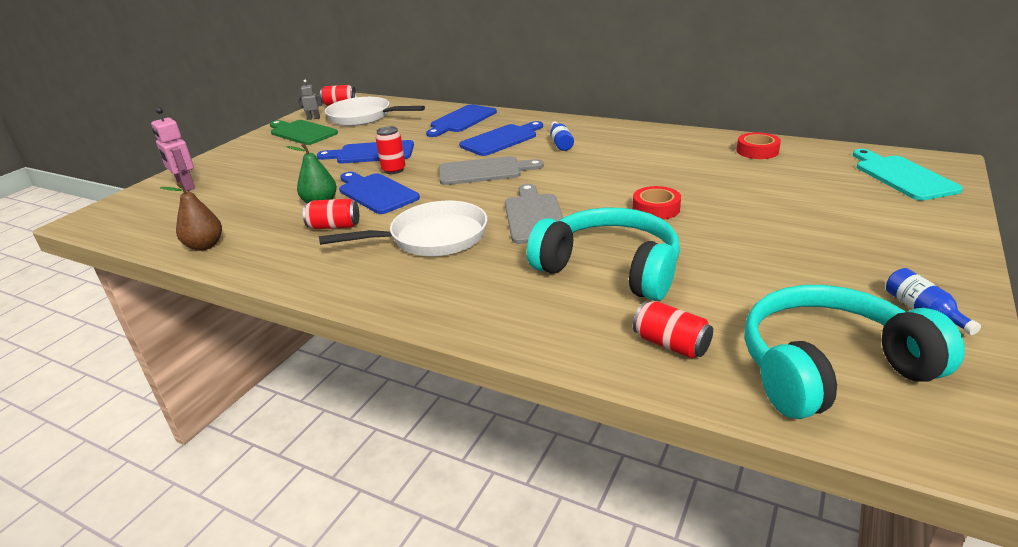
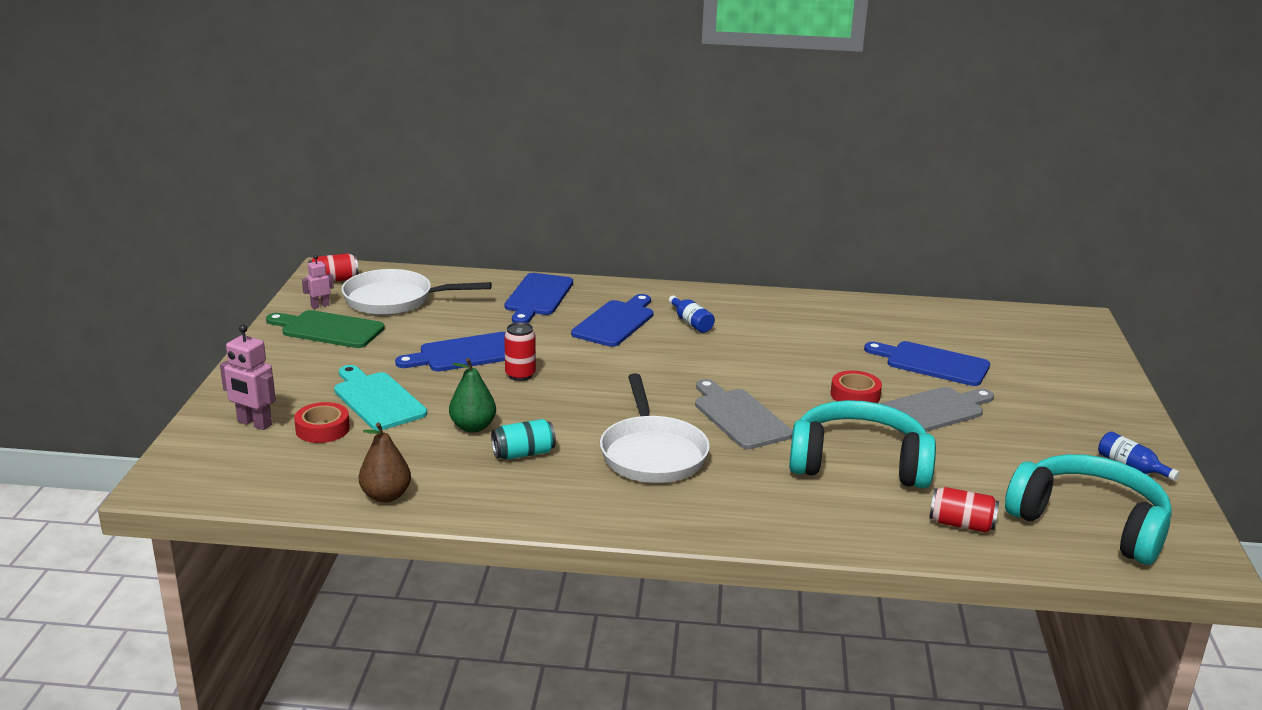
camera: 25 degrees left, 5 degrees down
(313, 118) = (320, 305): grey robot -> pink robot
(334, 226) = (523, 453): red can -> turquoise can
(376, 193) = (529, 407): blue cutting board -> blue cutting board (932, 363)
(432, 238) = (652, 454): white pan -> white pan turned 120 degrees clockwise
(484, 171) = (634, 367): grey cutting board -> grey cutting board (932, 411)
(757, 151) = (907, 318): red tape -> red tape (322, 429)
(829, 368) = (1089, 523): turquoise headphones -> turquoise headphones turned 75 degrees clockwise
(902, 176) = (1054, 337): turquoise cutting board -> turquoise cutting board (377, 399)

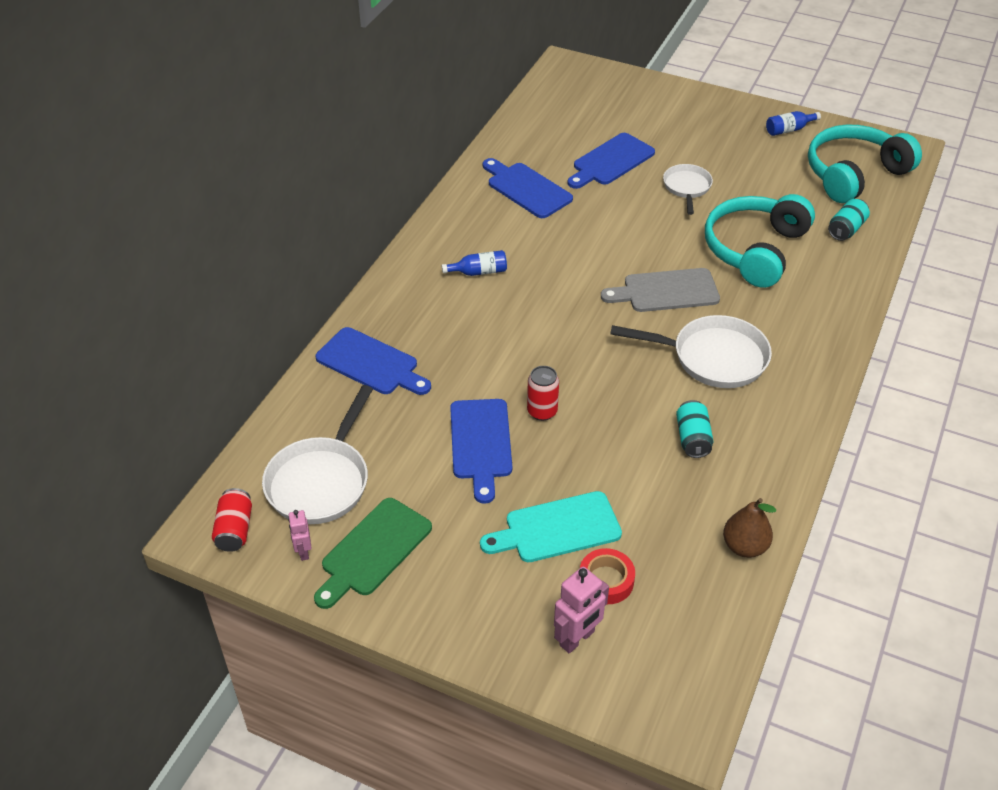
camera: 70 degrees left, 20 degrees up
(473, 427) = (635, 464): green pear -> none
(615, 322) = (456, 321): blue cutting board -> blue cutting board (526, 189)
(855, 395) = (649, 218): red tape -> none
(932, 411) = (687, 188): grey cutting board -> white pan
(961, 524) = (846, 229): red can -> turquoise can

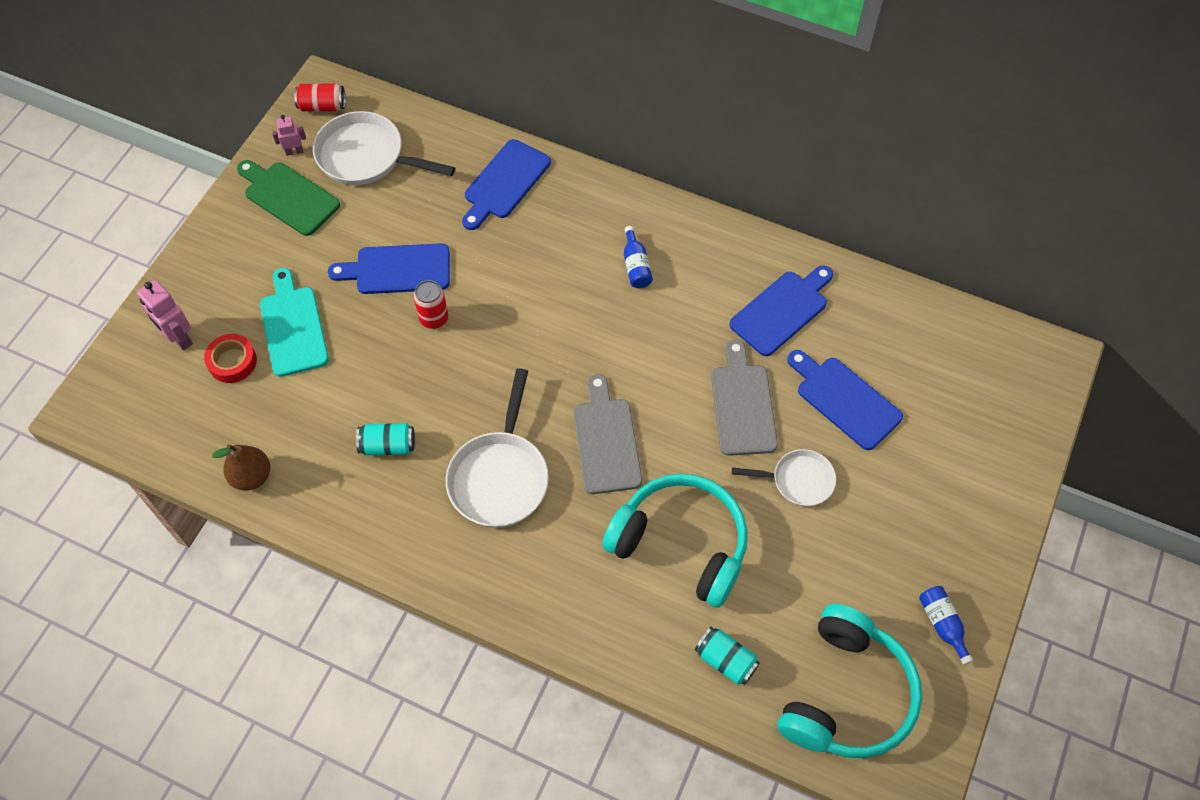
camera: 90 degrees right, 15 degrees up
(621, 213) = (742, 405): none -> grey cutting board
(854, 174) = (846, 694): turquoise headphones -> turquoise headphones turned 60 degrees clockwise

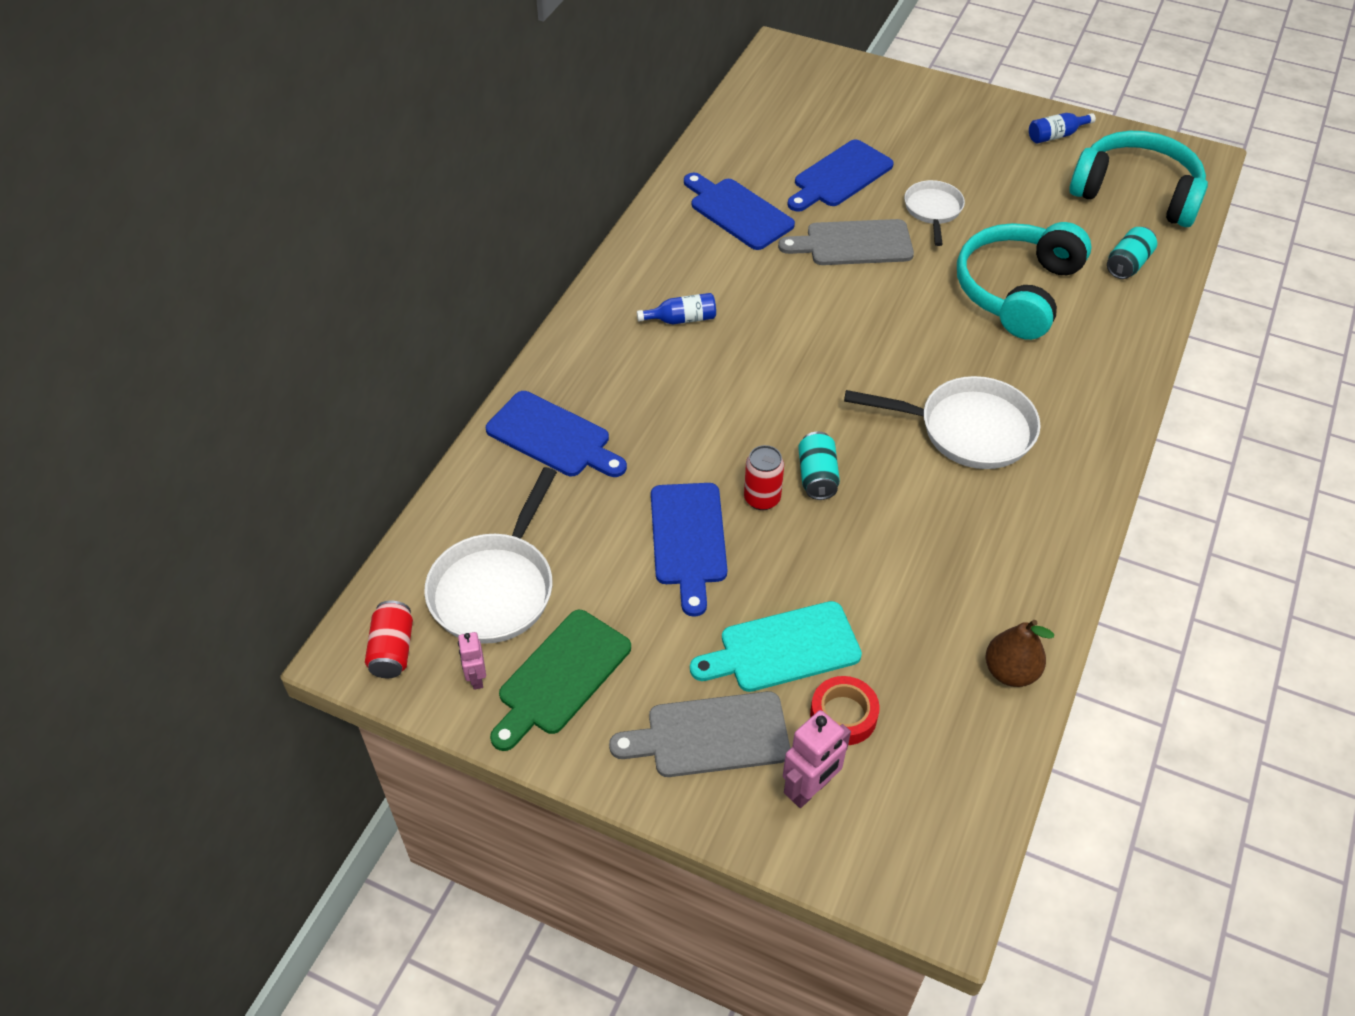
camera: 90 degrees left, 10 degrees down
(388, 446) = (945, 533): turquoise can -> turquoise can (817, 476)
(606, 441) = (910, 344): grey cutting board -> grey cutting board (710, 735)

